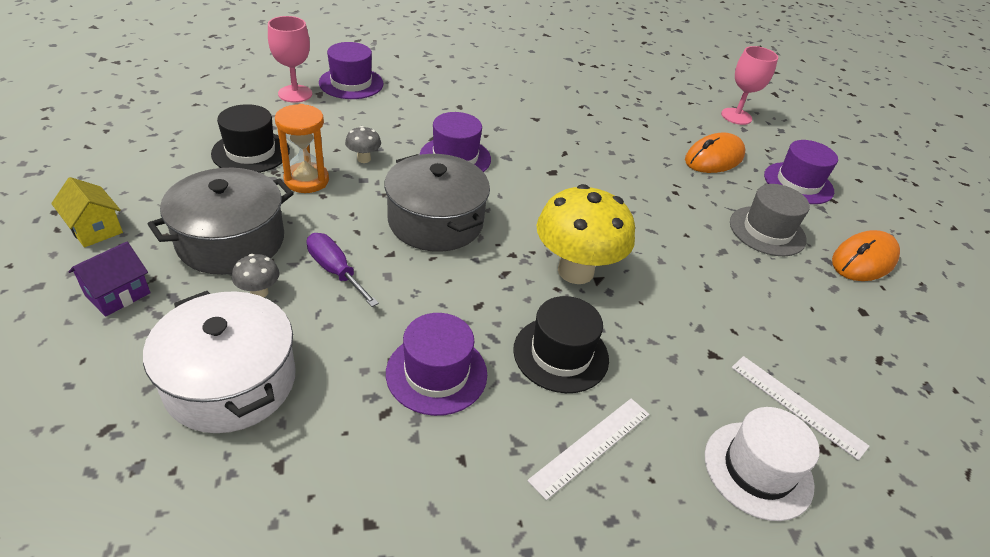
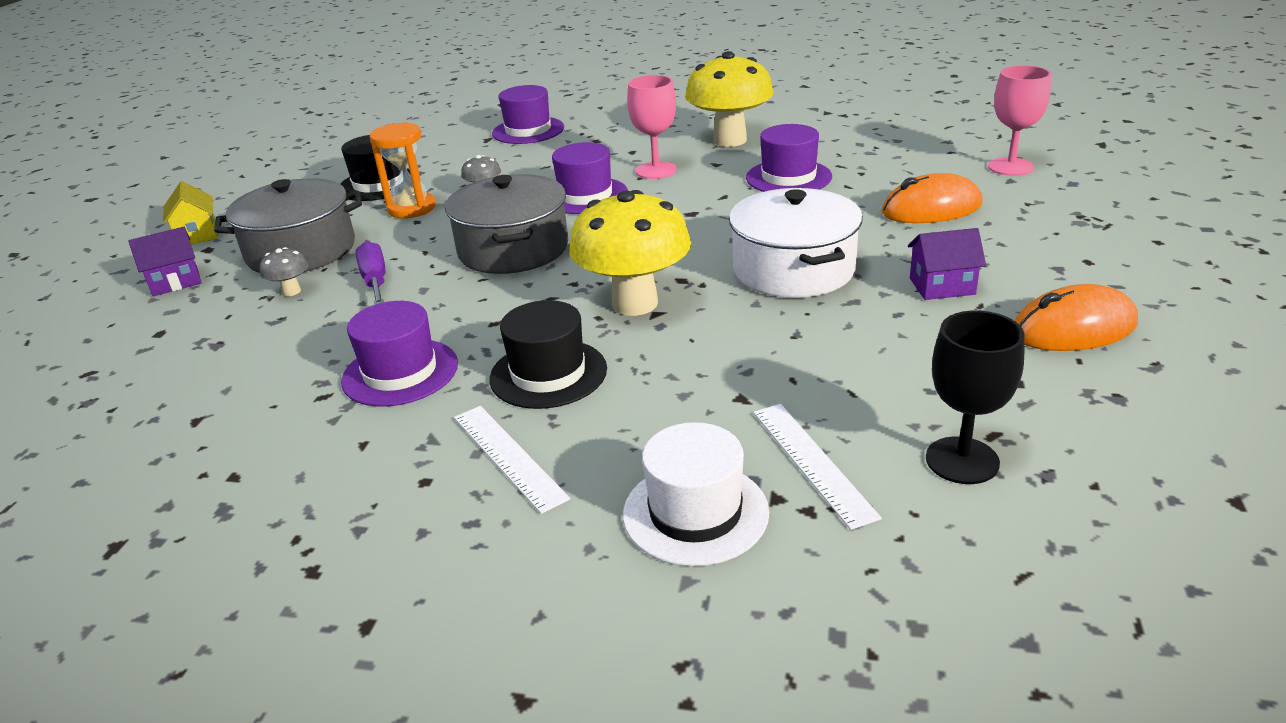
camera: 30 degrees right, 10 degrees down
(231, 381) = (210, 354): white pot -> white pot (793, 269)
(295, 94) = (462, 139): pink goblet -> pink goblet (656, 170)
(529, 93) = (730, 140): none -> yellow mushroom
(591, 446) = (508, 456): white ruler -> white ruler turned 75 degrees clockwise
(767, 231) = (942, 286): grey hat -> purple house
(798, 183) = (1044, 240): purple hat -> purple hat (788, 177)
(878, 385) = (962, 460): none -> black goblet

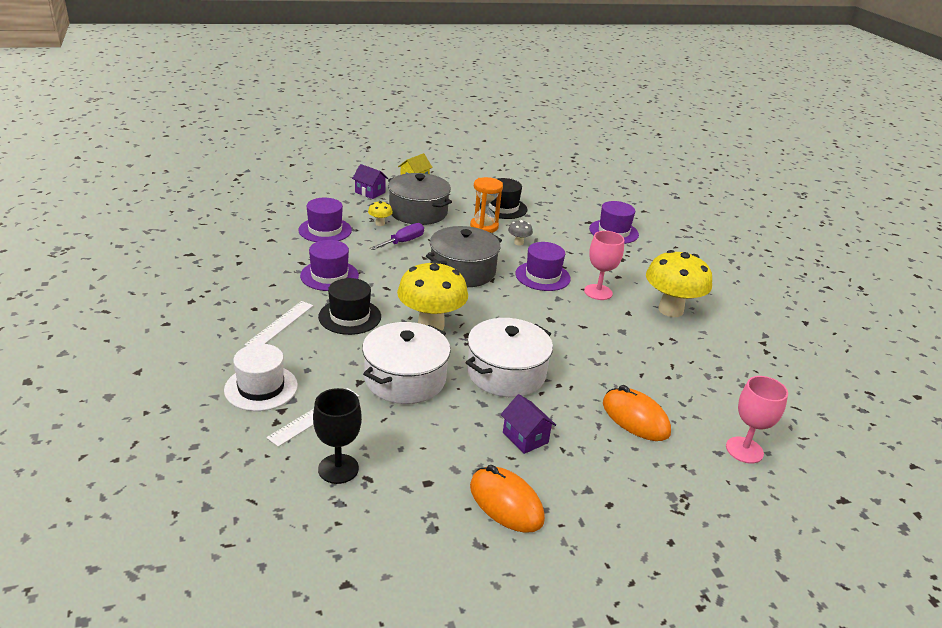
camera: 55 degrees right, 0 degrees up
(291, 291) = (380, 223): grey mushroom -> yellow mushroom
(759, 353) = (405, 379): none -> white pot
(788, 177) = (633, 346): purple hat -> purple hat (325, 230)

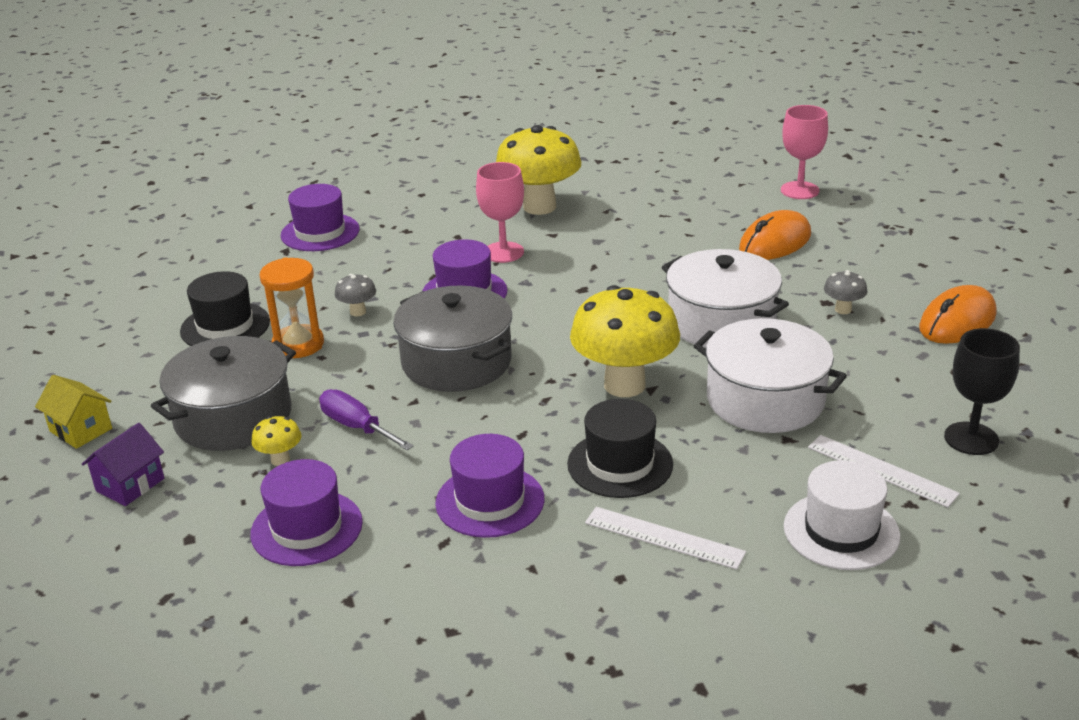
camera: 85 degrees left, 0 degrees up
(525, 437) = (843, 310): purple house -> grey mushroom

